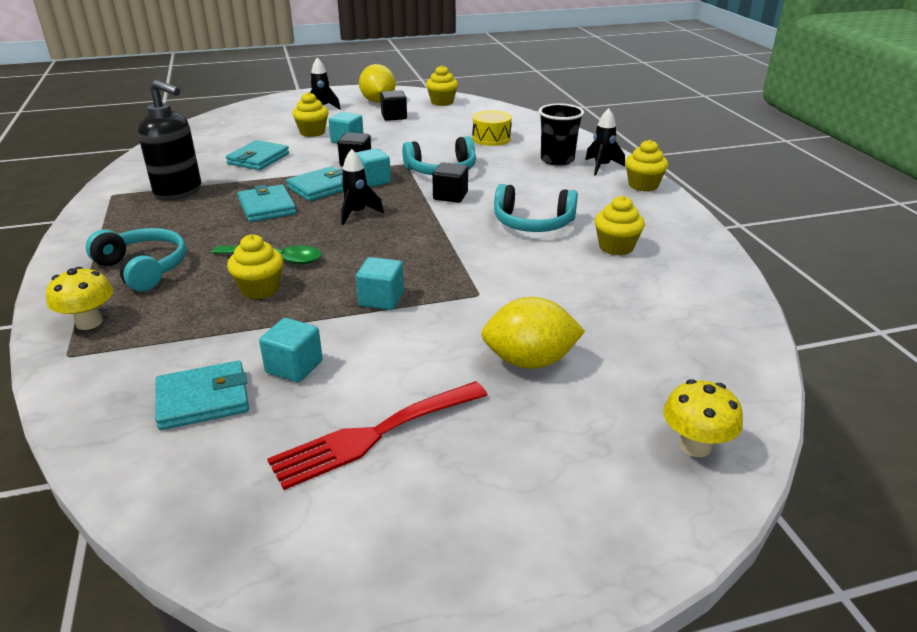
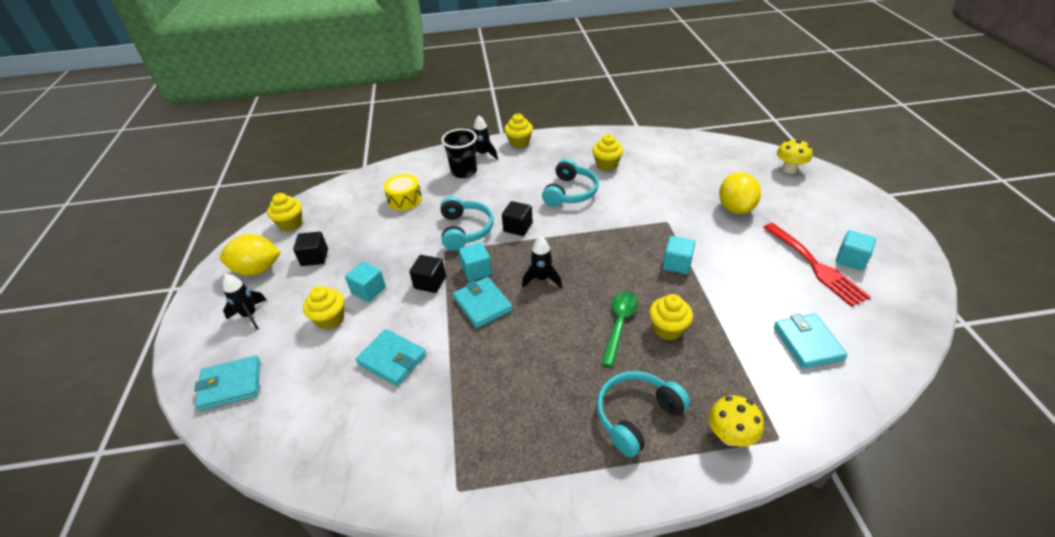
camera: 80 degrees left, 10 degrees up
(179, 192) = (466, 420): black soap dispenser -> none
(267, 207) = (518, 339): turquoise wallet -> turquoise wallet (230, 385)
(294, 367) = (762, 302): turquoise cube -> turquoise cube (850, 259)

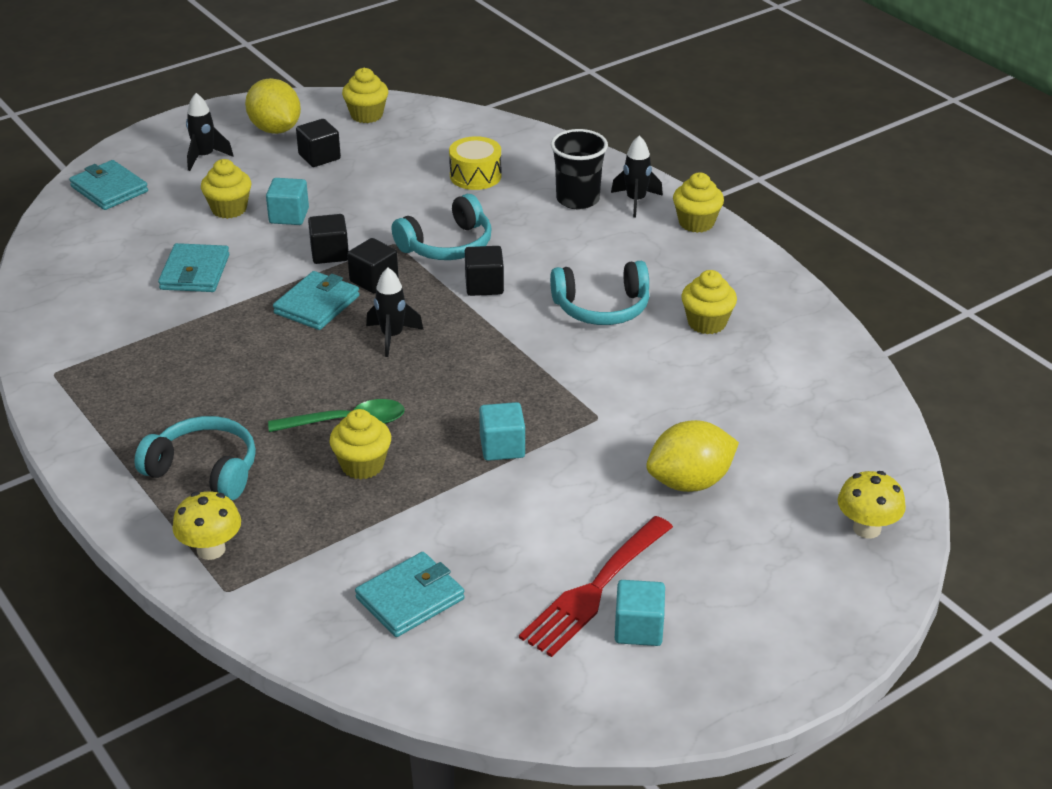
camera: 60 degrees right, 5 degrees down
(476, 271) = (374, 280): turquoise cube -> black cube

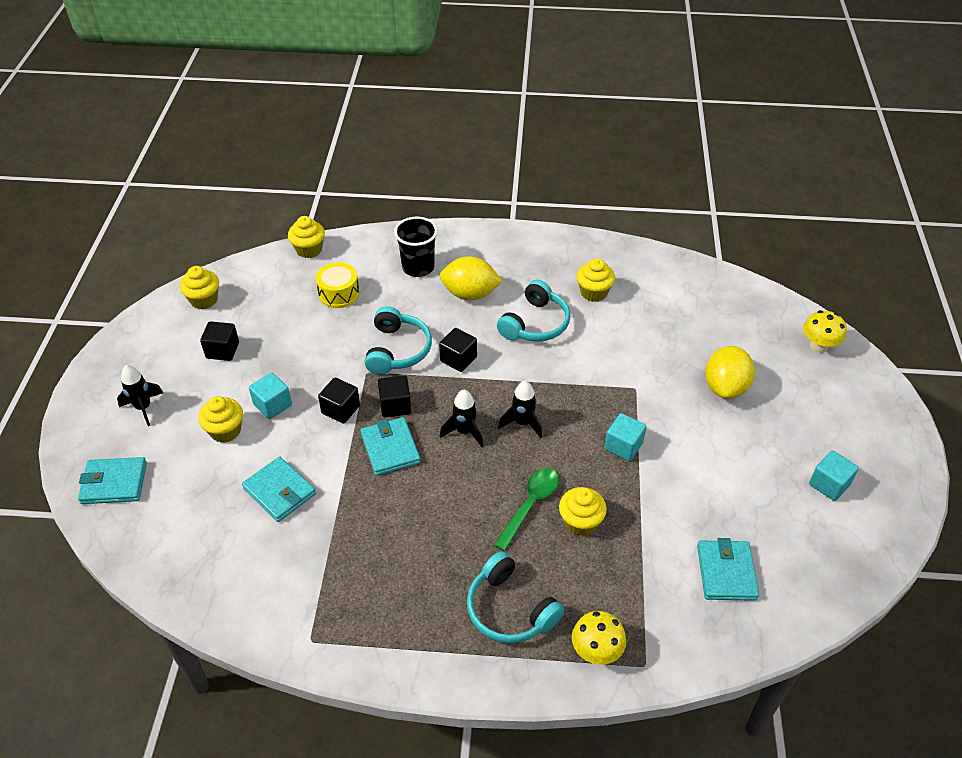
camera: 50 degrees left, 10 degrees up
(204, 470) = (510, 609): turquoise headphones -> turquoise headphones turned 105 degrees counterclockwise
(275, 129) = (159, 352): yellow lemon -> yellow lemon (470, 294)
(594, 590) = (783, 483): red fork -> none
(636, 201) = (448, 246): black rocket -> black rocket (522, 423)
(696, 223) = (497, 237): yellow cupcake -> yellow cupcake (309, 250)

